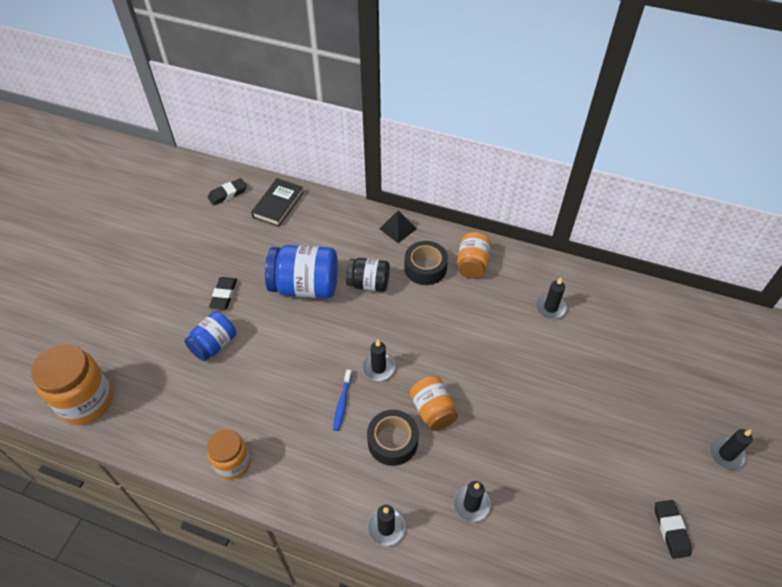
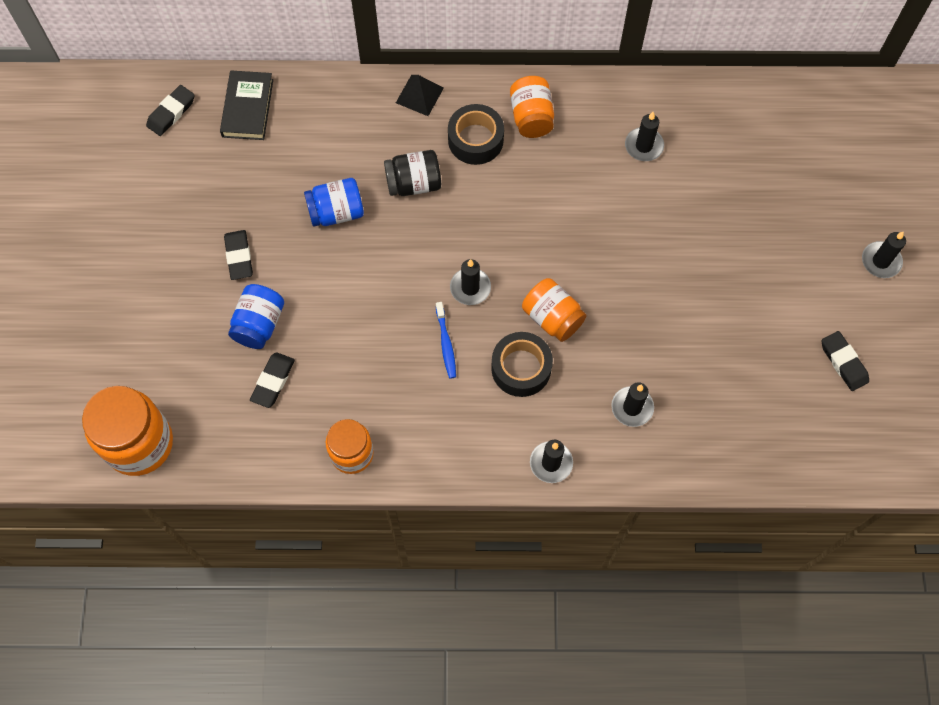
camera: 20 degrees left, 15 degrees up
(203, 388) = (273, 381): none -> black eraser
(305, 286) = (336, 212): blue jar -> blue jar, size x0.62

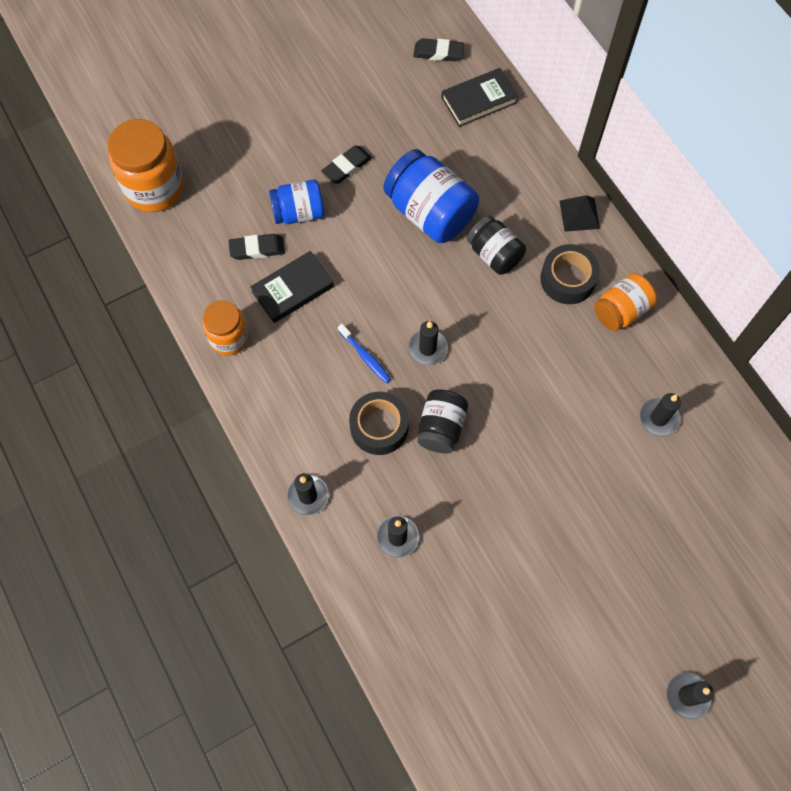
camera: 60 degrees right, 0 degrees up
(336, 212) = (430, 212): blue jar -> blue jar, size x1.61
(337, 371) = (292, 289): none -> black book
(446, 344) = (365, 357): blue toothbrush -> blue toothbrush turned 90 degrees counterclockwise
(552, 318) = (441, 428): orange jar -> black jar
(843, 362) = (557, 709): black eraser -> none

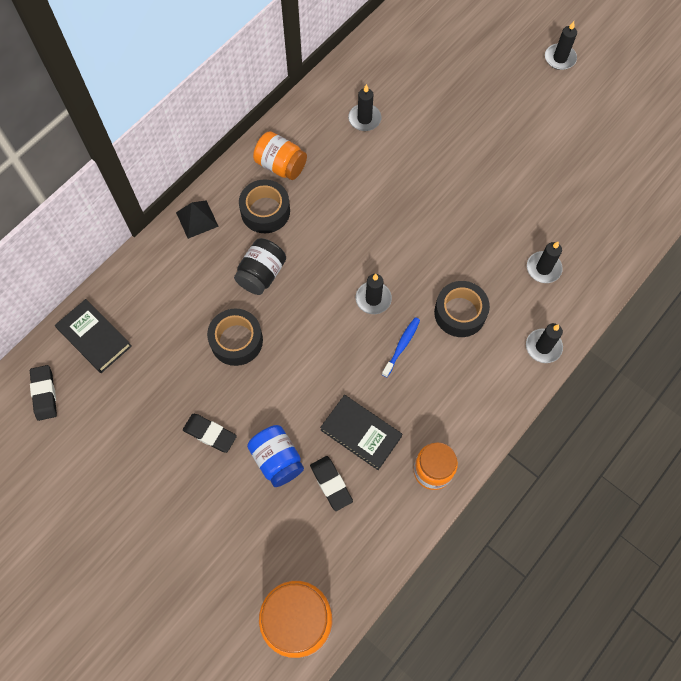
camera: 110 degrees left, 0 degrees up
(430, 212) = (236, 341): blue jar -> black tape
(441, 428) = (439, 266): black jar -> none

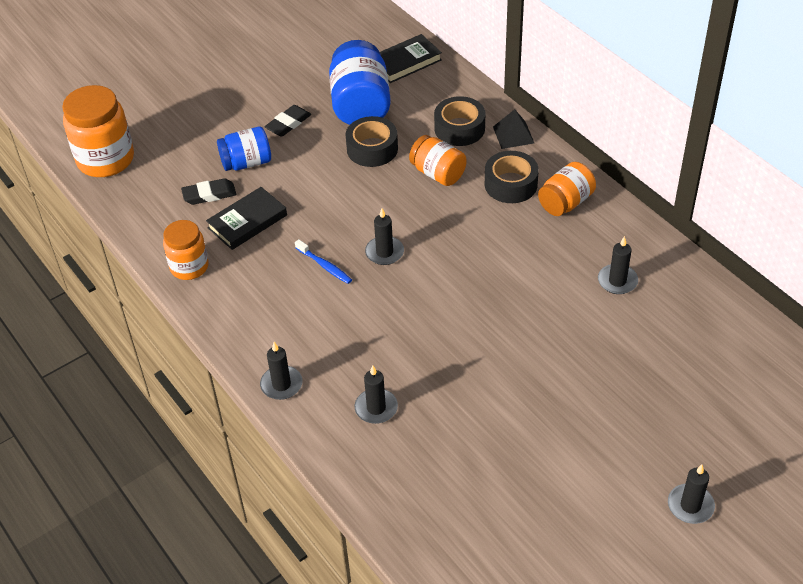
camera: 105 degrees right, 20 degrees down
(44, 394) = (363, 32): black eraser -> none
(170, 367) = (360, 105): none -> blue jar
(261, 274) = (438, 173): black jar -> orange jar
(460, 313) = (345, 320): black tape -> black tape (459, 128)

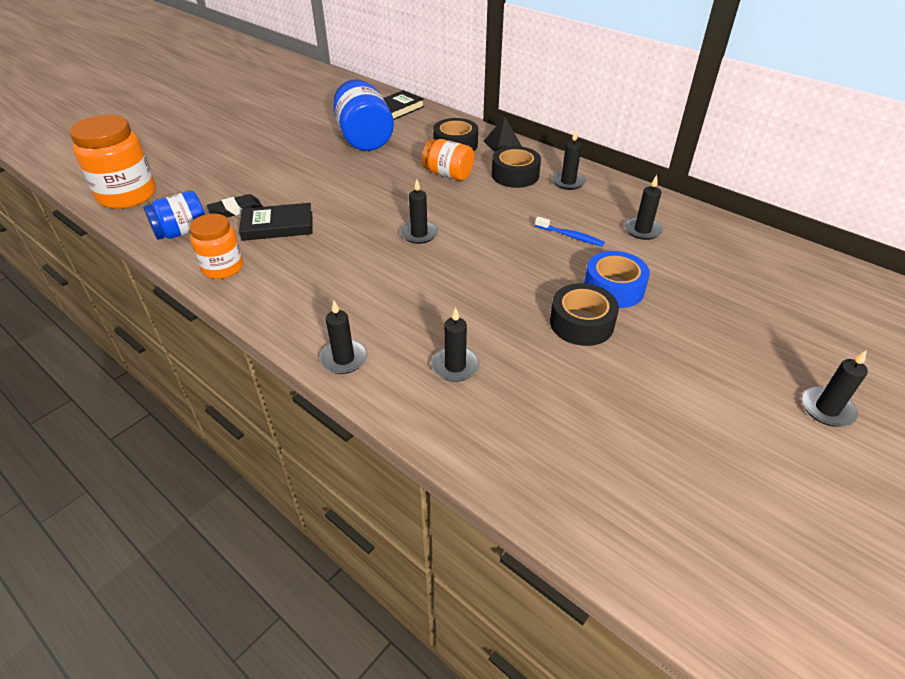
camera: 15 degrees left, 5 degrees down
(246, 162) = (269, 184): blue jar -> blue jar (182, 232)
(247, 221) = (278, 226): black book -> black book turned 45 degrees clockwise
(288, 124) = (302, 155): black eraser -> none
(325, 266) = (363, 251): blue toothbrush -> blue toothbrush (570, 236)
(372, 149) = (383, 164): black tape -> black tape (581, 323)
(555, 348) = (613, 288): none -> blue tape
(565, 202) = (568, 182): orange jar -> black candle

